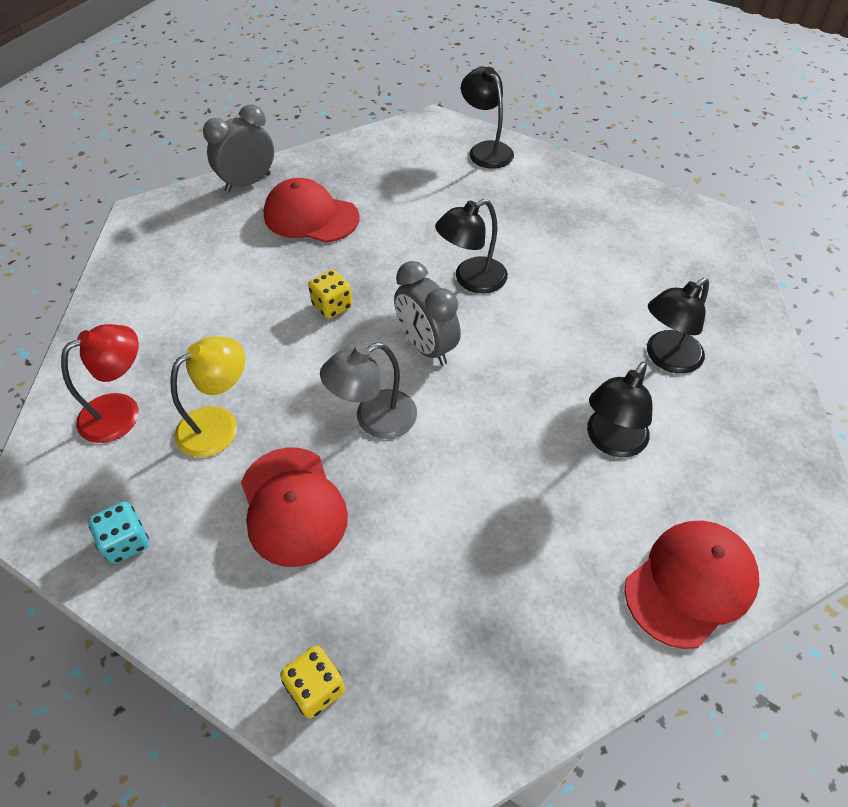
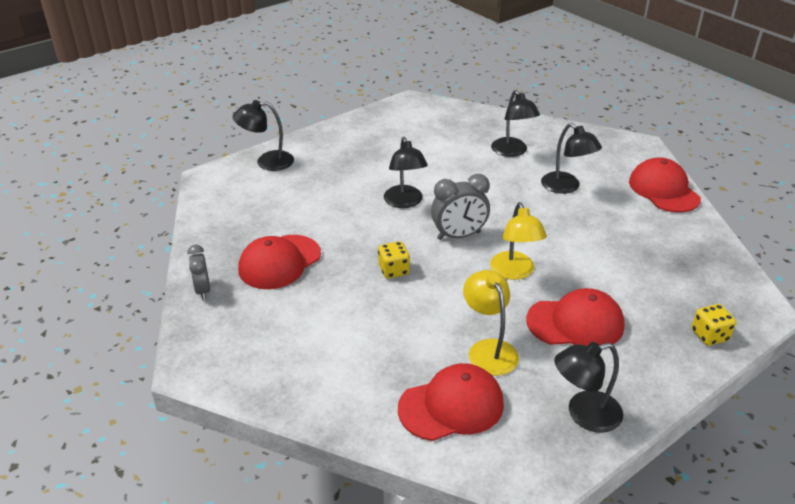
camera: 70 degrees left, 15 degrees down
(121, 411) = (451, 406): red lamp -> red cap
(126, 542) = (584, 414): turquoise dice -> black lamp
(248, 183) = (203, 290): grey clock -> grey clock, size x0.64
(374, 419) = (514, 272): grey lamp -> yellow lamp

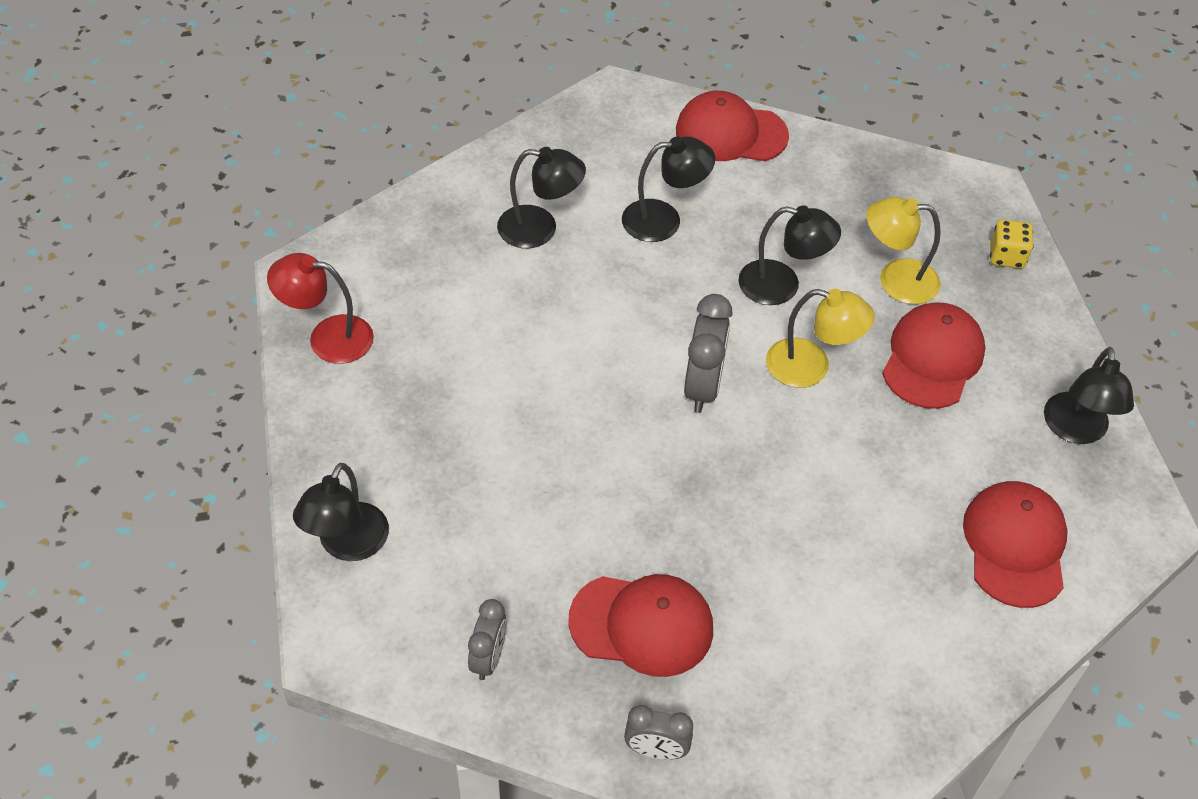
camera: 65 degrees left, 15 degrees up
(228, 220) = (488, 658): none -> grey clock
(279, 262) = (642, 624): red cap -> red cap turned 60 degrees counterclockwise
(381, 119) = (327, 337): none -> red lamp
(393, 270) = (737, 493): yellow dice -> none
(405, 202) = (585, 411): black lamp -> black lamp (782, 286)
(488, 349) = (938, 464): yellow lamp -> yellow lamp (895, 280)

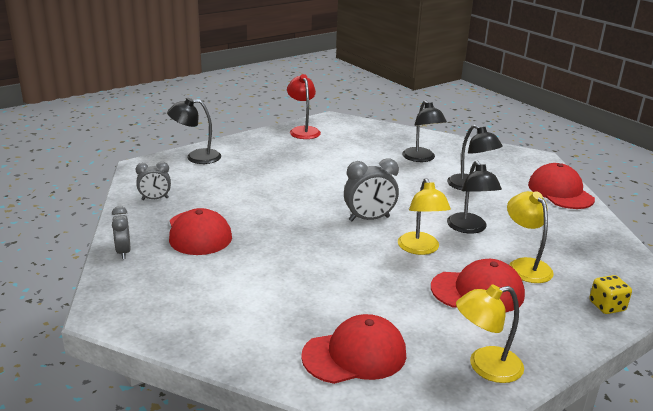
camera: 65 degrees right, 25 degrees down
(1075, 430) = (485, 367): black lamp -> yellow lamp

